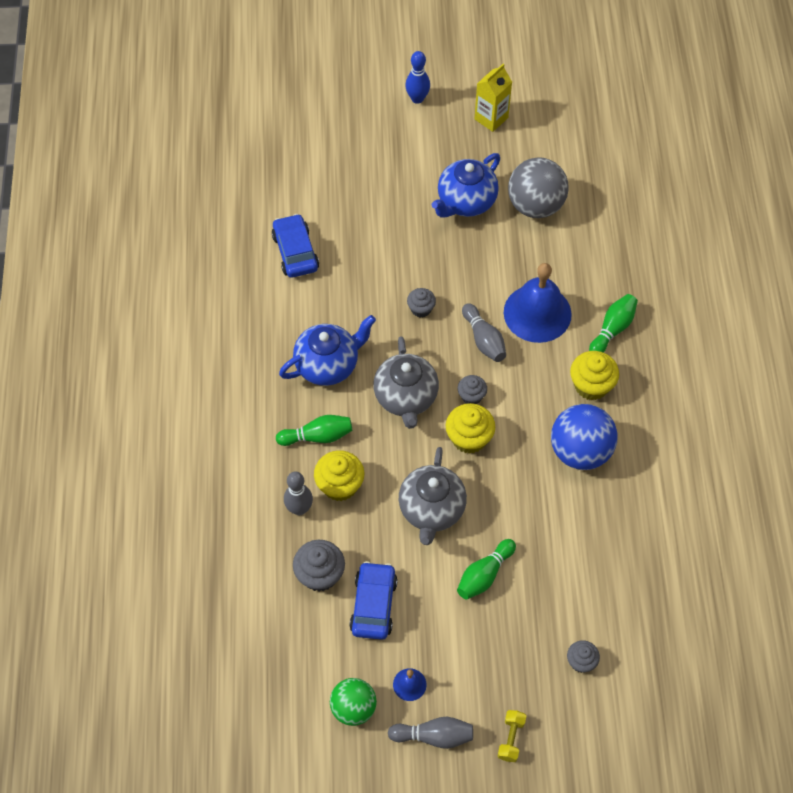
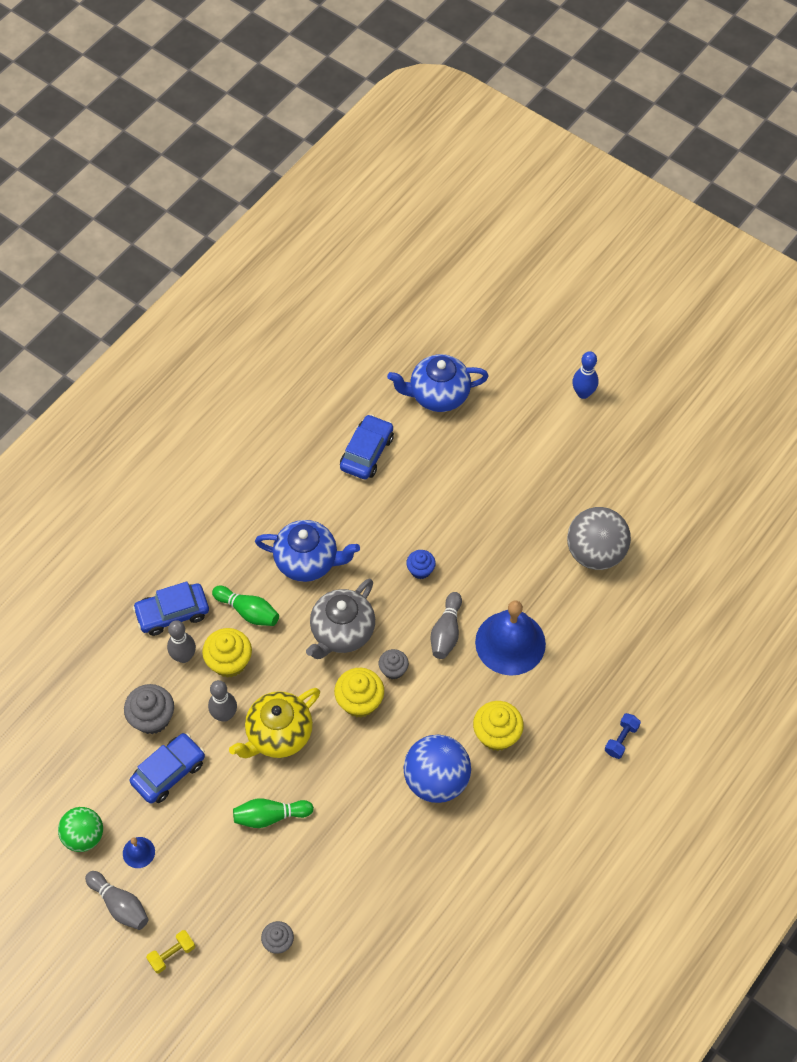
camera: 40 degrees right, 0 degrees up
(257, 483) = (172, 613): none -> blue car
(375, 528) = (224, 715): none -> grey bowling pin
(421, 309) = (420, 570): grey cupcake -> blue cupcake
(431, 510) = (278, 735): grey teapot -> yellow teapot
(465, 202) = (540, 508): blue teapot -> blue teapot (438, 395)
(491, 118) = (629, 453): yellow carton -> none
(612, 329) = (559, 702): green bowling pin -> none
(679, 322) = (621, 739): none -> blue dumbbell

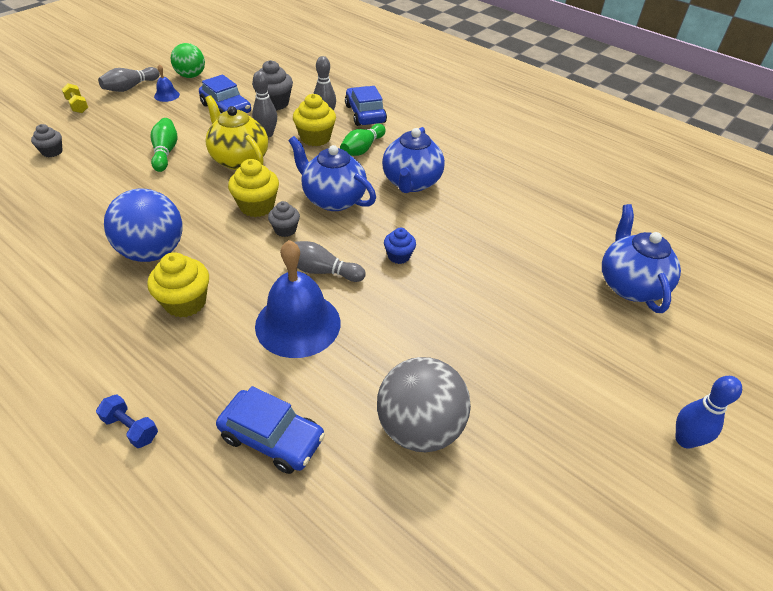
camera: 90 degrees right, 15 degrees down
(342, 632) = (333, 199): grey teapot -> blue teapot
(367, 452) = (539, 226): blue car -> blue car (272, 438)

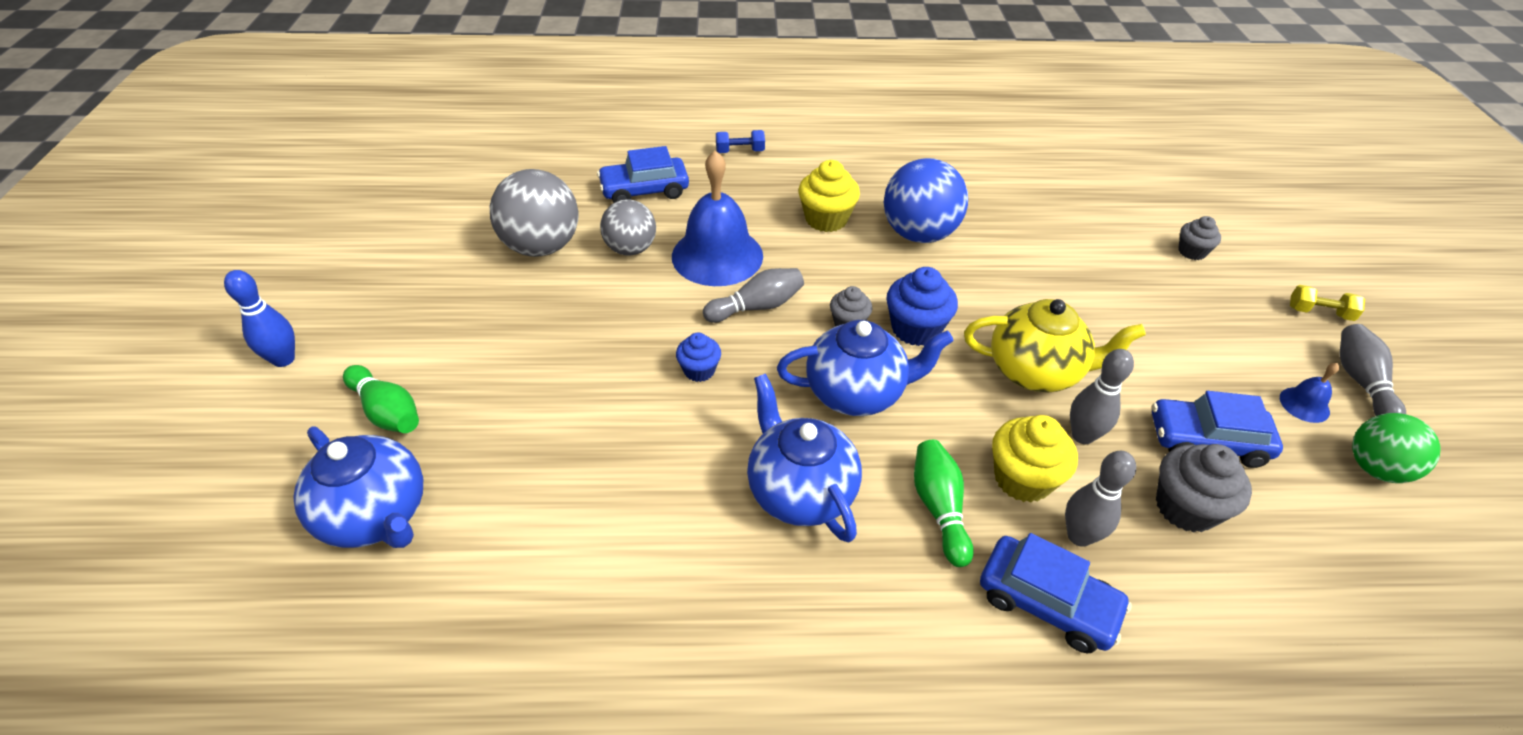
camera: 140 degrees right, 0 degrees up
(165, 152) = (1114, 324): green bowling pin -> green bowling pin (387, 412)
(257, 206) = (915, 329): yellow cupcake -> blue cupcake
(351, 373) = (631, 249): none -> grey ball

